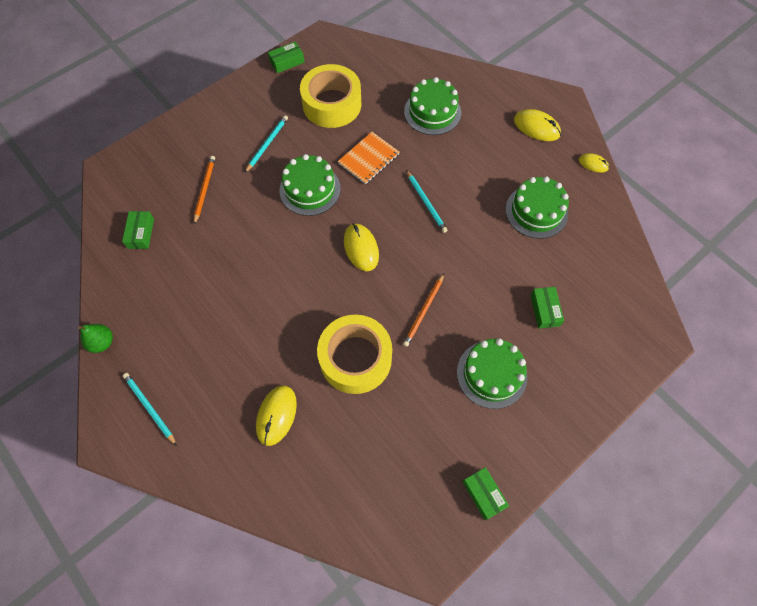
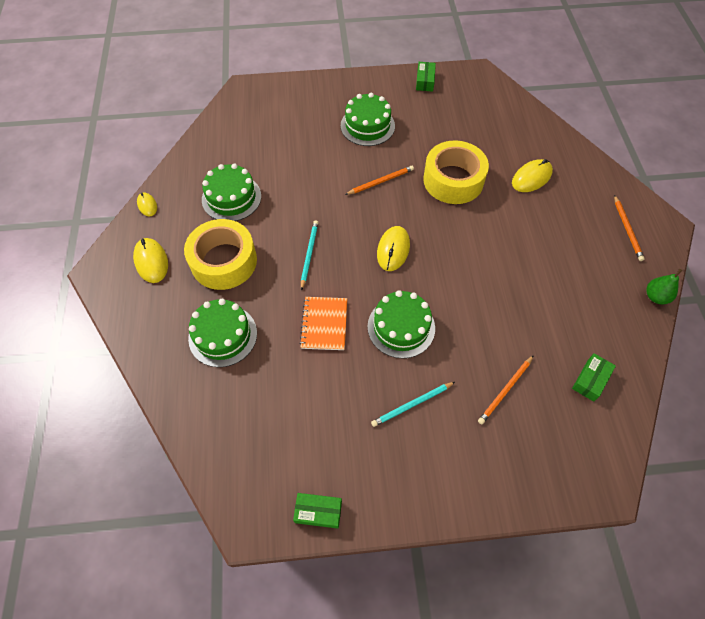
camera: 145 degrees left, 5 degrees down
(149, 408) = (627, 229): turquoise pencil -> orange pencil
(332, 104) = (312, 411): yellow tape -> yellow tape (224, 261)
(369, 159) = (324, 324): orange notebook -> orange notebook turned 75 degrees counterclockwise
(544, 310) = (297, 138): green box -> none

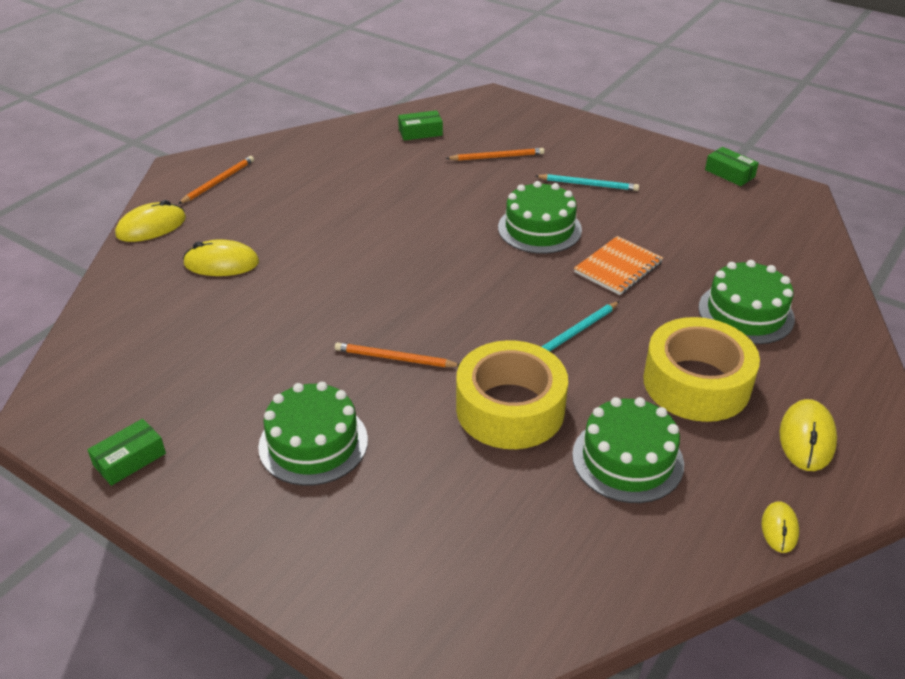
camera: 140 degrees left, 20 degrees down
(393, 250) = (470, 286): yellow mouse -> yellow mouse (151, 227)
(453, 180) = (307, 309): yellow tape -> yellow tape (510, 408)
(655, 297) = (285, 140): green pear -> none

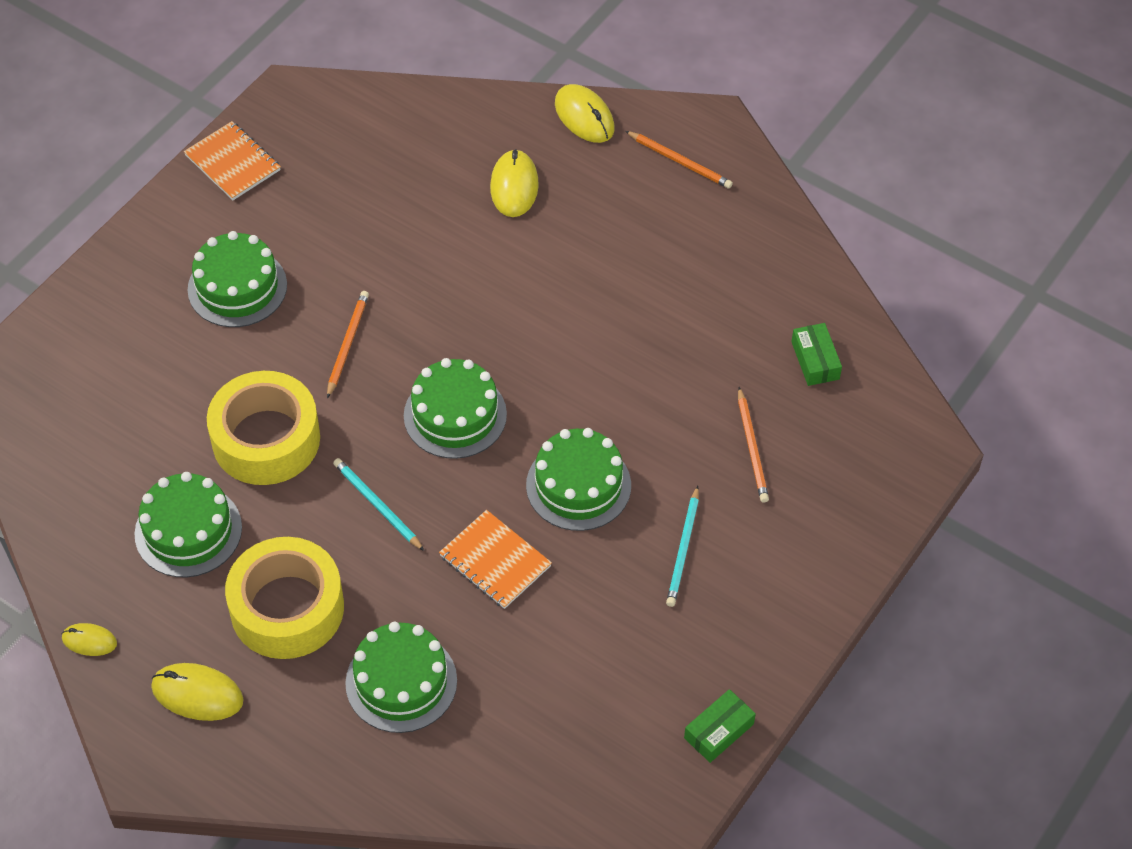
camera: 90 degrees right, 15 degrees up
(129, 459) = (233, 163): green box -> orange notebook
(475, 291) = (455, 415): none -> green cake

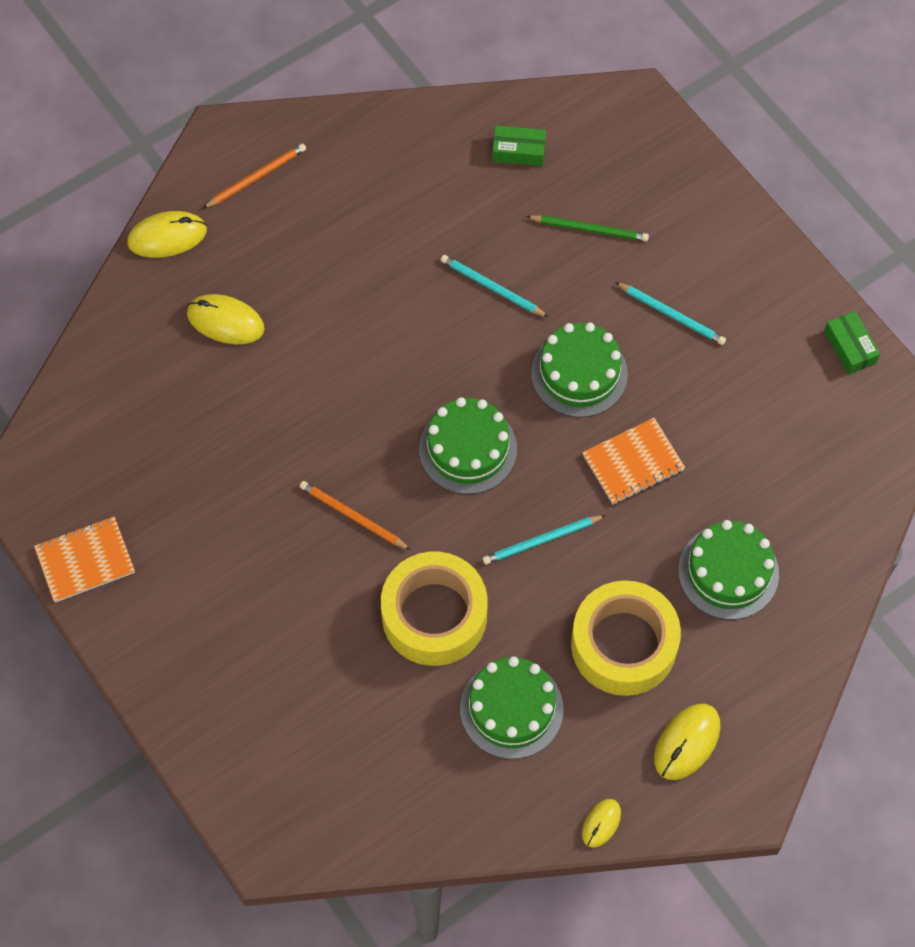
camera: 70 degrees left, 10 degrees up
(237, 287) = (245, 596): green cake -> none
(644, 383) = (492, 287): none -> turquoise pencil
(752, 448) = (589, 229): orange pencil -> green pencil

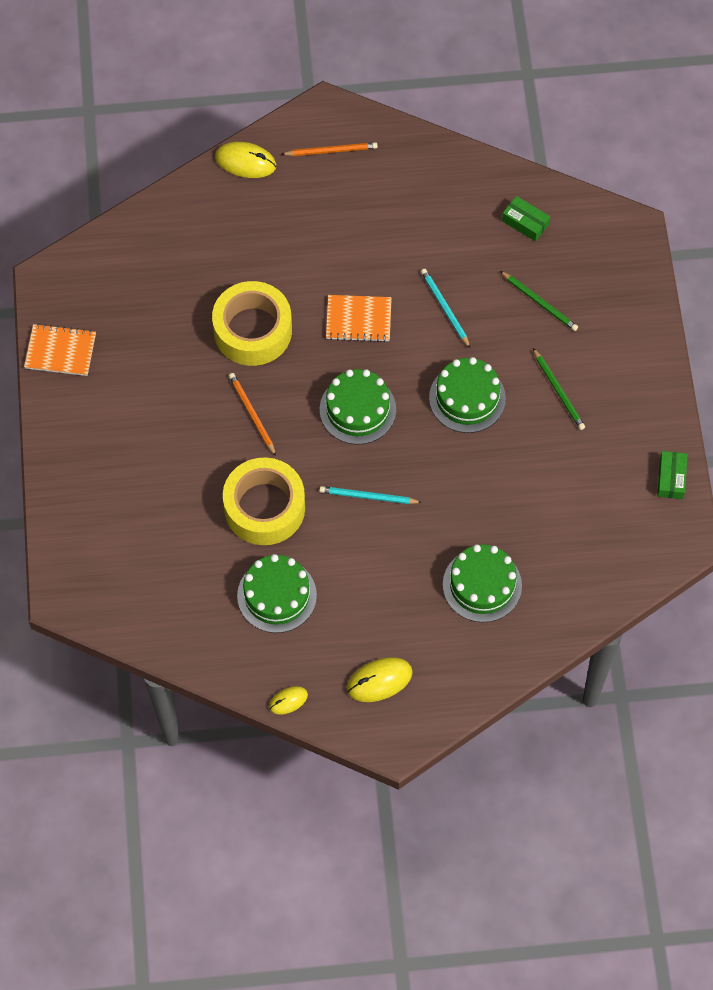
camera: 30 degrees right, 0 degrees up
(225, 321) = (249, 239): yellow mouse -> none
(623, 645) = (379, 594): yellow tape -> yellow tape (253, 330)
(633, 463) = (465, 477): orange notebook -> orange notebook (358, 319)
(672, 315) = (558, 391): turquoise pencil -> green pencil

